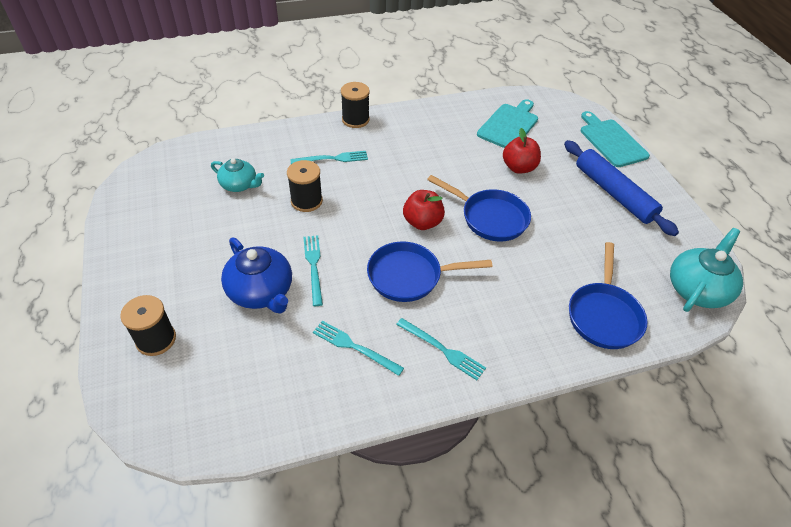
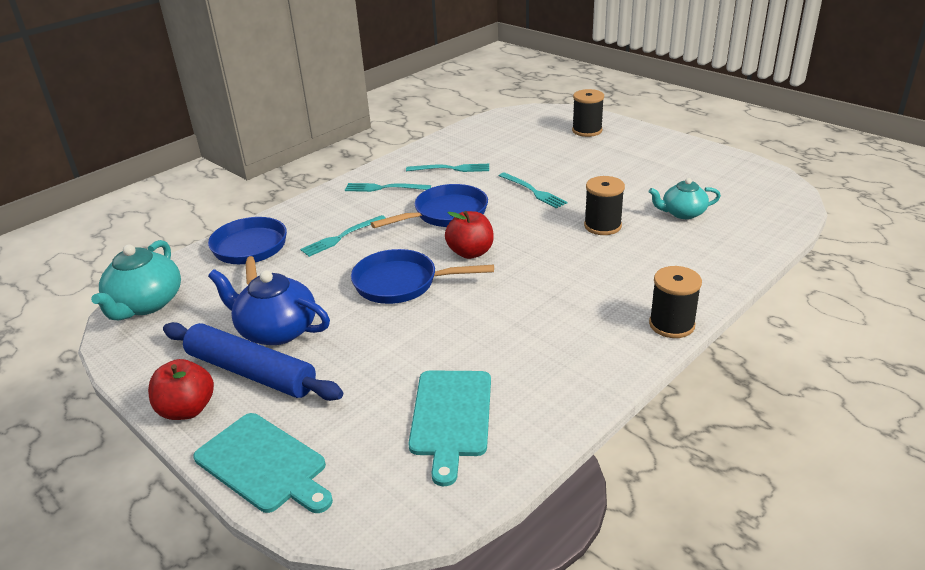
camera: 155 degrees right, 15 degrees down
(261, 292) = (553, 167): blue teapot -> blue teapot (276, 330)
(332, 159) = (632, 269): turquoise fork -> turquoise fork (342, 237)
(519, 168) = (398, 353): red apple -> red apple (187, 409)

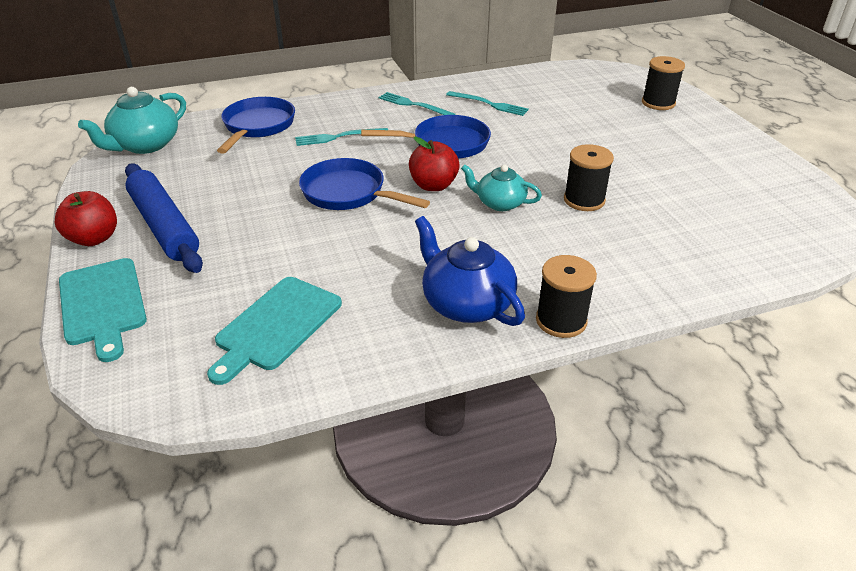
camera: 25 degrees right, 5 degrees up
(276, 330) = (214, 199): blue teapot -> blue teapot (466, 303)
(533, 191) = (546, 146): turquoise fork -> none
(682, 213) = (682, 213): turquoise teapot -> turquoise teapot (499, 203)

